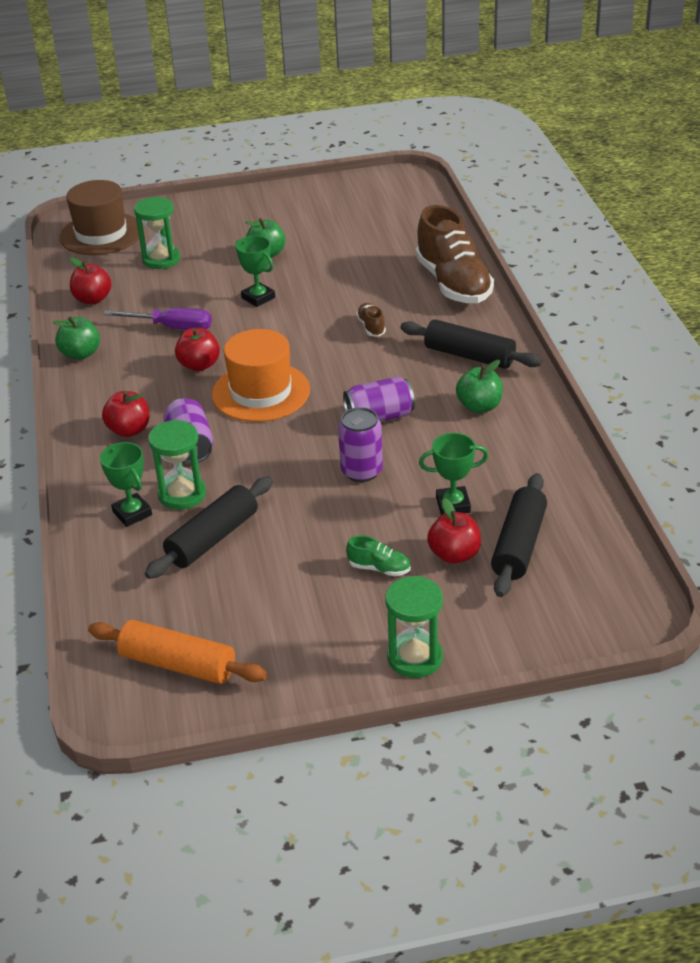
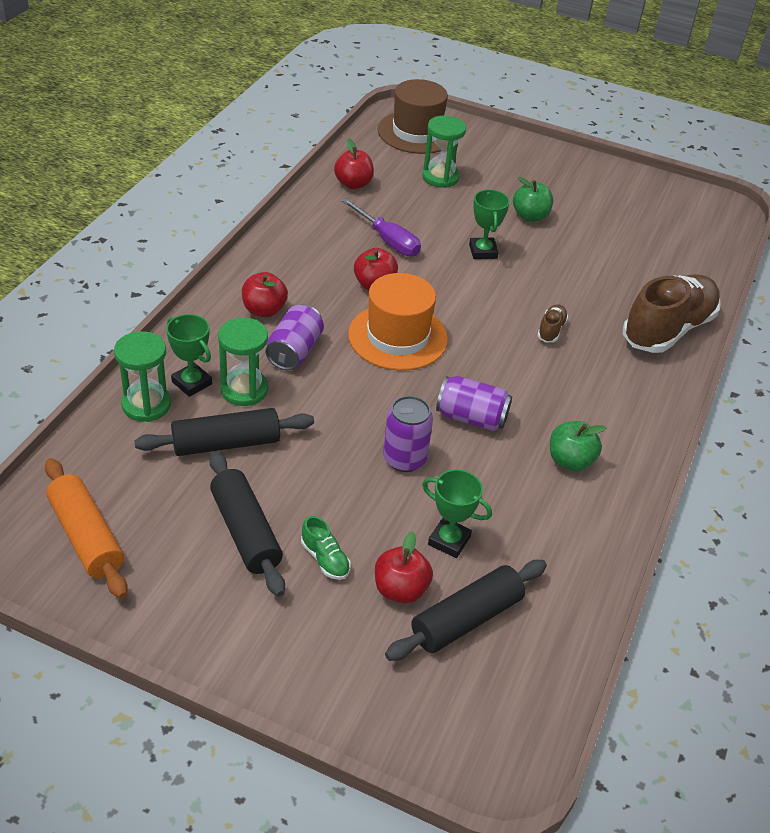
camera: 30 degrees right, 5 degrees up
(80, 354) = (296, 225): green apple -> none
(132, 513) = (192, 383): green trophy -> green trophy turned 45 degrees counterclockwise
(415, 658) = (266, 664): green hourglass -> green hourglass (146, 405)
(453, 283) = (667, 329): brown shoe -> brown shoe turned 150 degrees counterclockwise
(469, 356) = (611, 407): black rolling pin -> black rolling pin (245, 532)

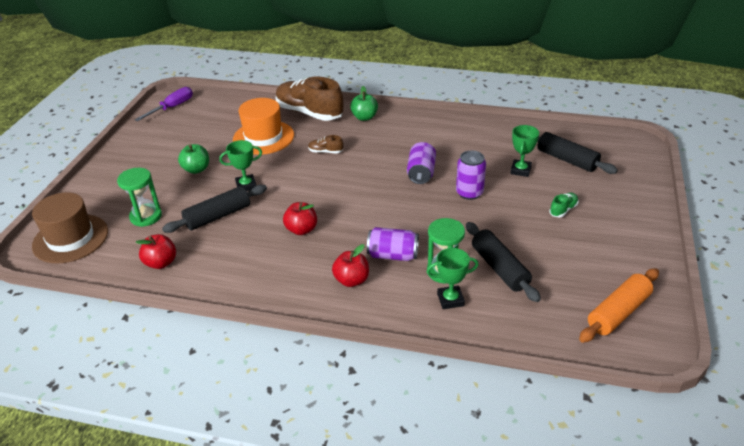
camera: 95 degrees left, 5 degrees down
(146, 405) = (485, 318): green hourglass -> none
(192, 383) = (450, 300): green trophy -> green trophy turned 45 degrees clockwise
(245, 532) = (565, 243): black rolling pin -> black rolling pin (218, 216)
(388, 240) = (242, 231): purple screwdriver -> purple screwdriver (172, 107)
(398, 337) = (357, 211): orange hat -> orange hat (263, 137)
(400, 589) = (564, 182): red apple -> none
(570, 461) = (437, 138): green apple -> green apple (364, 117)

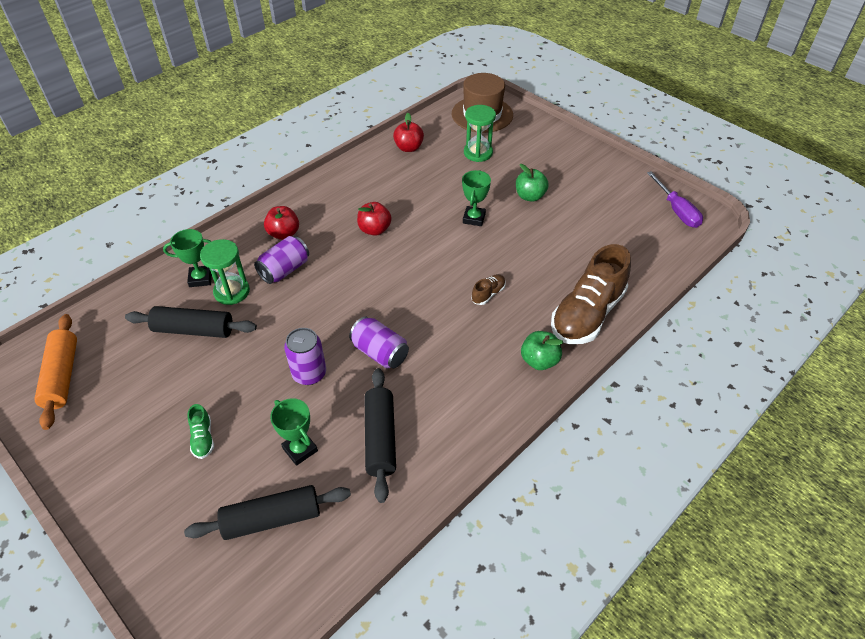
camera: 120 degrees right, 10 degrees up
(218, 216) = (441, 189): black rolling pin -> black rolling pin (380, 438)
(263, 137) = (557, 258): orange hat -> none
(309, 113) = (587, 314): brown shoe -> brown shoe turned 150 degrees clockwise
(450, 300) = (200, 278): green trophy -> green trophy turned 60 degrees clockwise

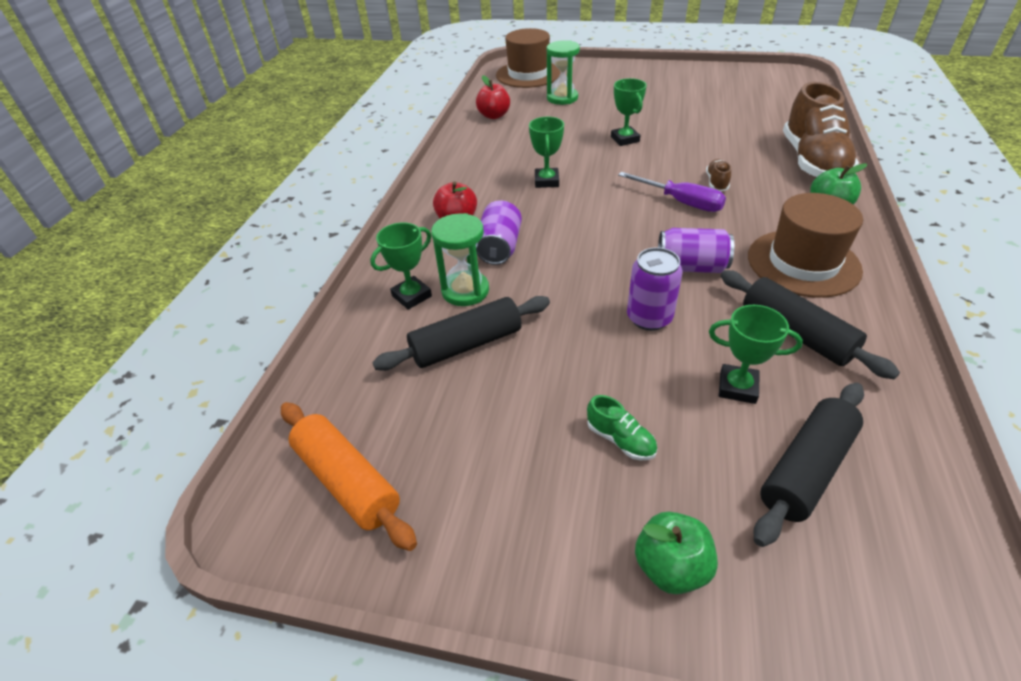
camera: 30 degrees left, 5 degrees down
(374, 230) = (546, 181): red apple -> green trophy
(456, 393) = (803, 263): none -> brown hat
(530, 196) = (648, 109): green apple -> green apple (671, 567)
(676, 210) = (769, 77): purple screwdriver -> purple screwdriver (681, 202)

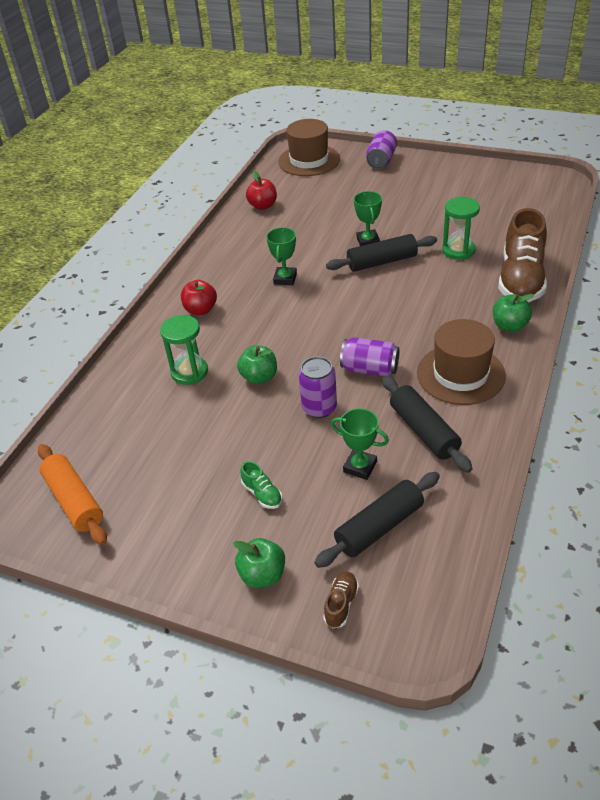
camera: 10 degrees right, 0 degrees up
(411, 296) = (148, 372): green trophy -> none
(466, 344) = (178, 415): black rolling pin -> black rolling pin (382, 262)
(499, 248) = (226, 338): purple can -> purple can (381, 160)
(557, 288) = (259, 377): none -> green apple
(562, 98) = (330, 191): green hourglass -> green hourglass (458, 250)
(681, 202) = (388, 309): purple screwdriver -> none
(716, 183) = (427, 293): brown shoe -> brown shoe (341, 604)

